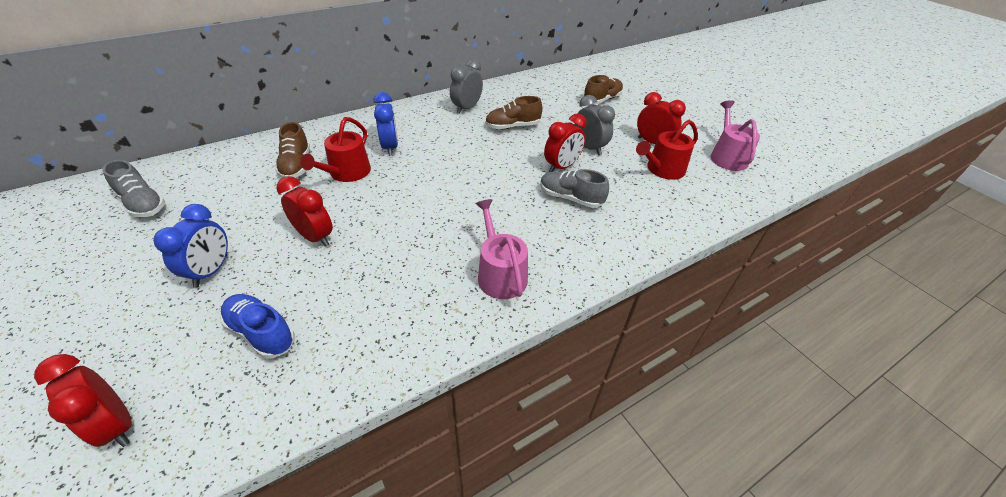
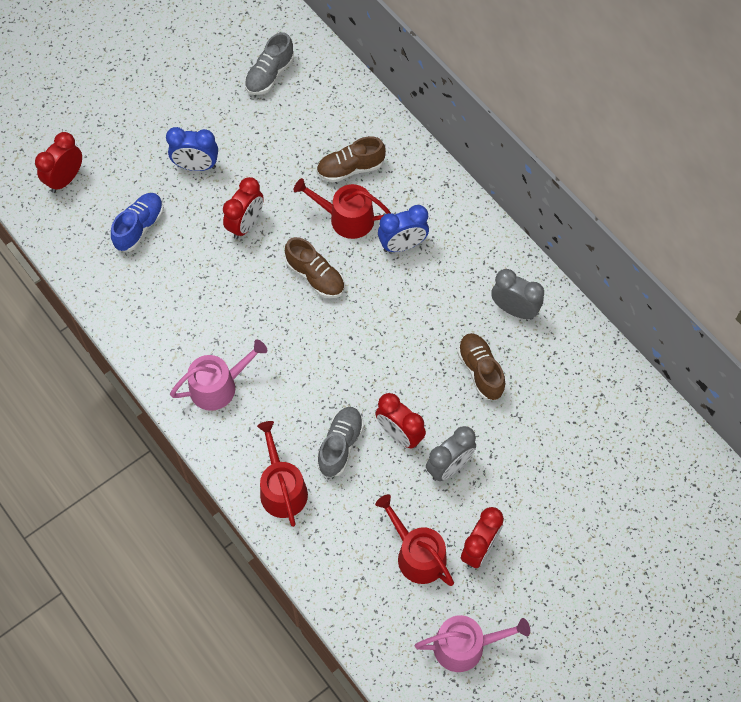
camera: 85 degrees right, 20 degrees up
(602, 100) = (588, 486): brown shoe -> brown shoe (315, 276)
(613, 237) = (282, 488): none -> red watering can

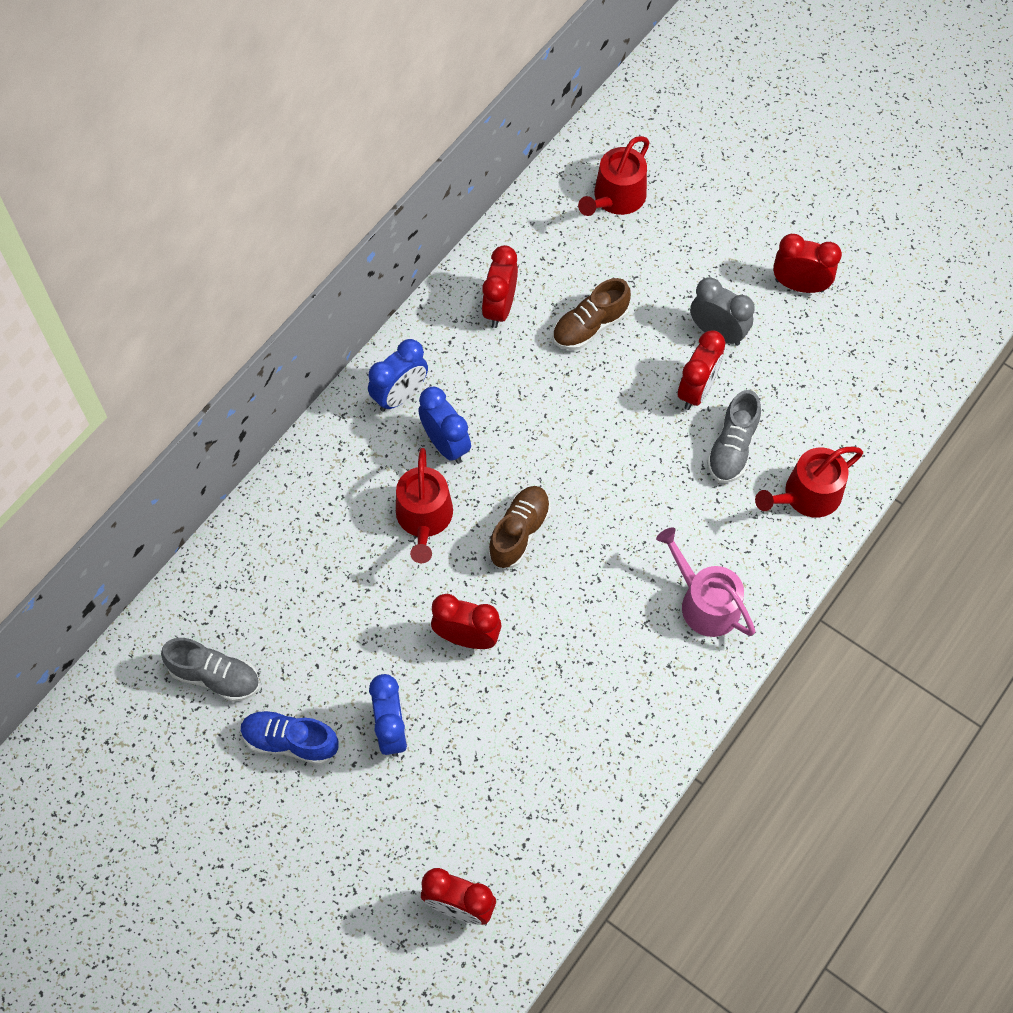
camera: 105 degrees left, 0 degrees up
(139, 227) = (509, 774): blue shoe -> blue shoe (290, 741)
(340, 445) = (732, 448): grey shoe -> grey shoe turned 75 degrees counterclockwise
(350, 169) = (347, 532): brown shoe -> none
(417, 554) = (829, 342): red watering can -> red watering can (616, 198)
(453, 224) = (400, 396): none -> blue clock
(465, 645) = (907, 277): pink watering can -> none
(514, 310) = (499, 308): grey clock -> red clock

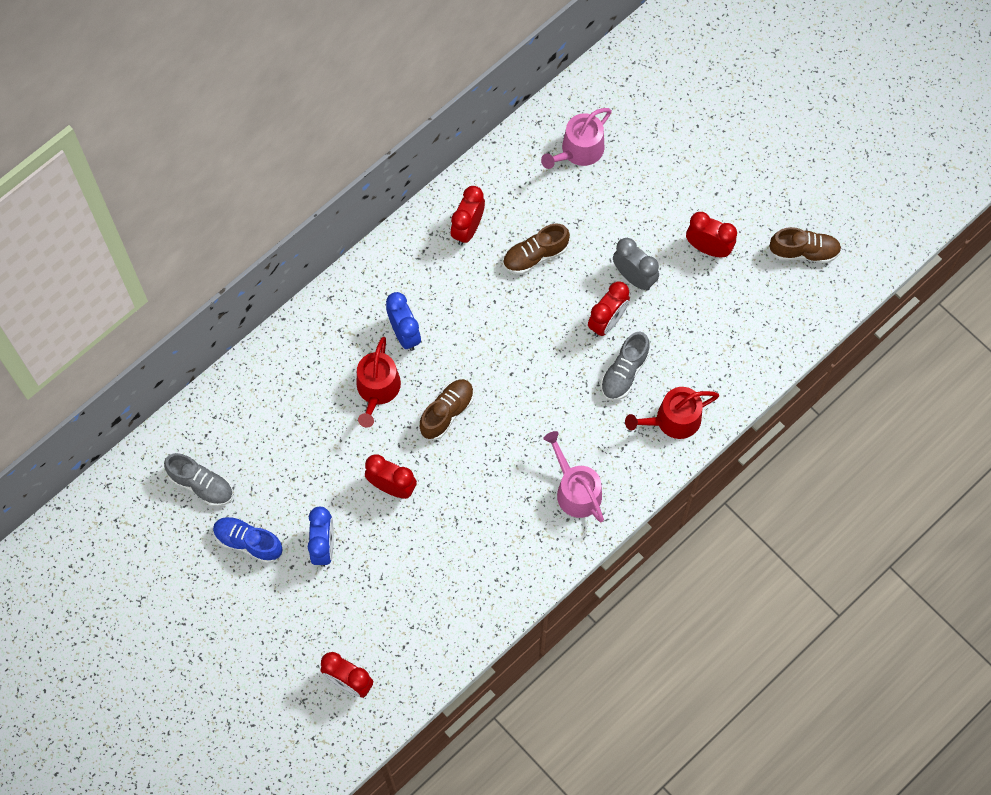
camera: 10 degrees right, 5 degrees up
(400, 396) = (377, 289): blue clock -> none
(616, 198) = (578, 151): red watering can -> pink watering can
(915, 272) = (804, 252): none -> brown shoe

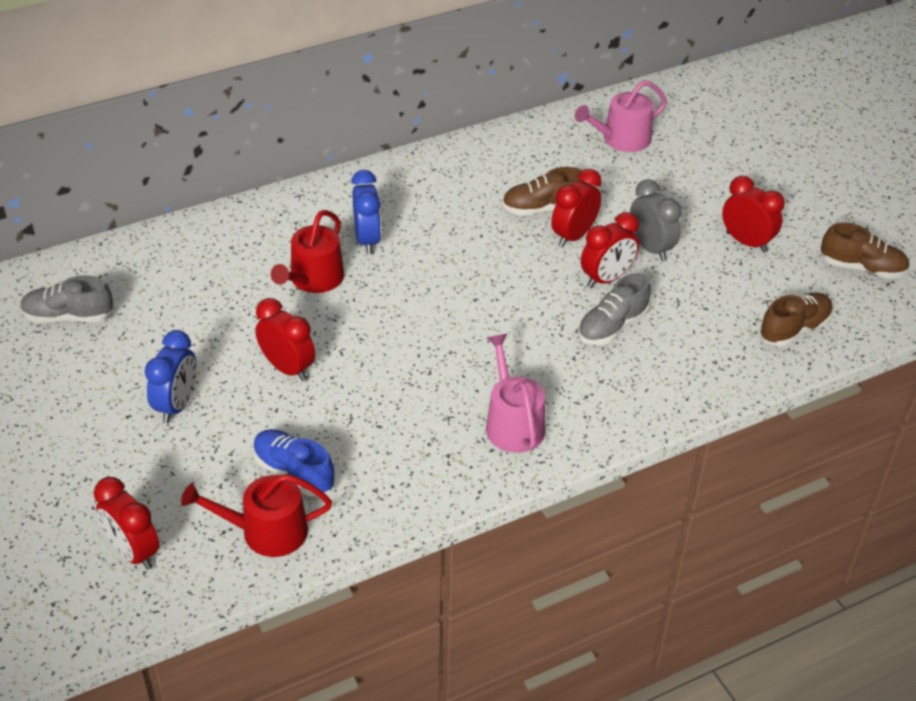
camera: 15 degrees right, 25 degrees down
(201, 484) = (68, 316): grey shoe -> grey shoe turned 135 degrees clockwise
(248, 542) = (90, 380): blue shoe -> blue shoe (293, 472)
(447, 412) = (385, 316): brown shoe -> brown shoe (794, 329)
(468, 229) = (475, 173): red clock -> red clock (573, 236)
(673, 420) = (659, 383): red watering can -> red watering can (266, 531)

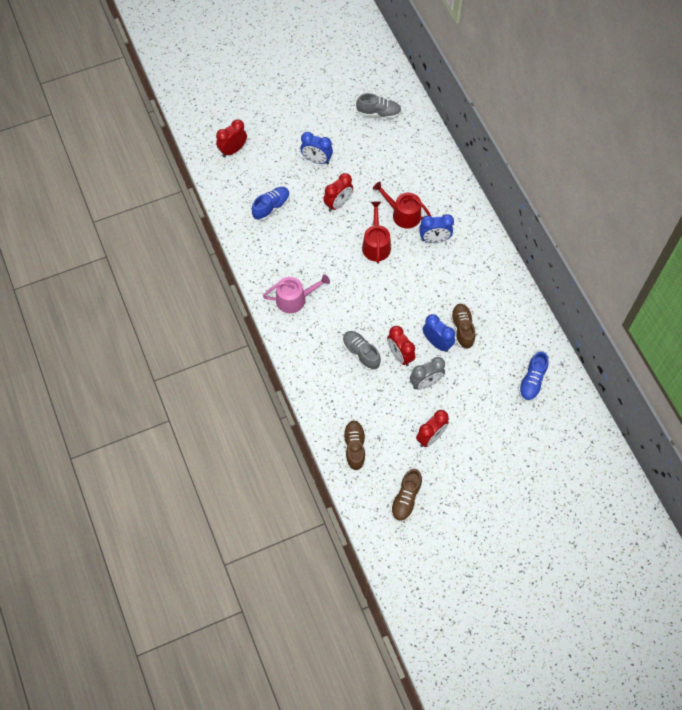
camera: 95 degrees right, 20 degrees up
(68, 316) = (378, 113): grey shoe -> grey shoe turned 90 degrees clockwise
(266, 531) = (239, 197): red watering can -> red watering can (376, 245)
(573, 236) = (437, 343): red clock -> blue clock
(621, 139) = (532, 381): pink watering can -> blue shoe
(794, 329) = (354, 447): brown shoe -> brown shoe turned 150 degrees counterclockwise

